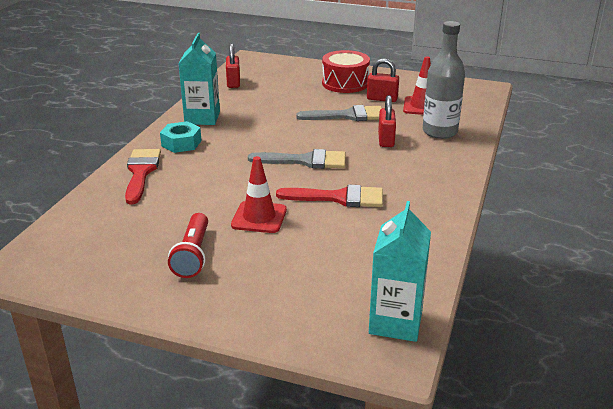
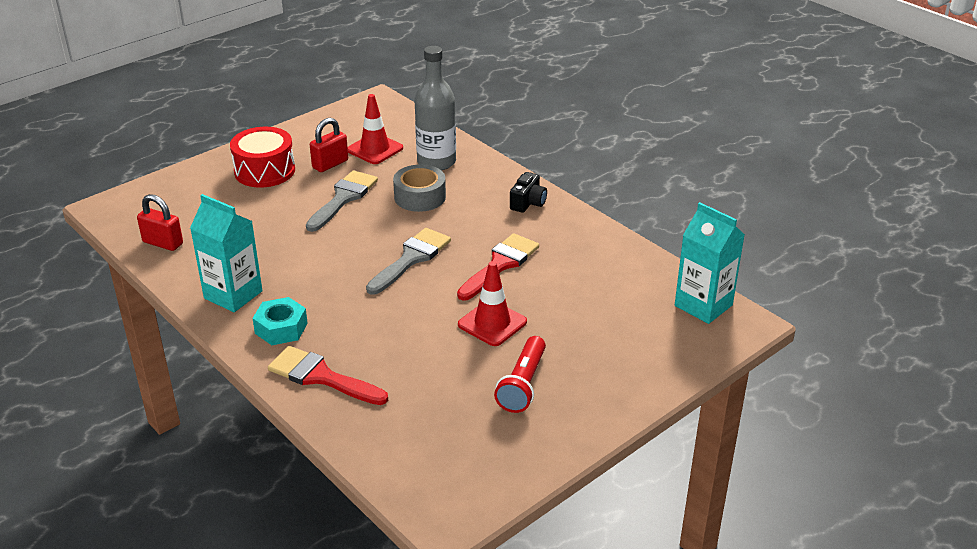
camera: 60 degrees left, 5 degrees up
(193, 255) = (523, 384): red flashlight -> red flashlight turned 75 degrees clockwise
(386, 140) = (420, 197): red padlock -> grey tape
(438, 184) = (528, 203): none -> black camera

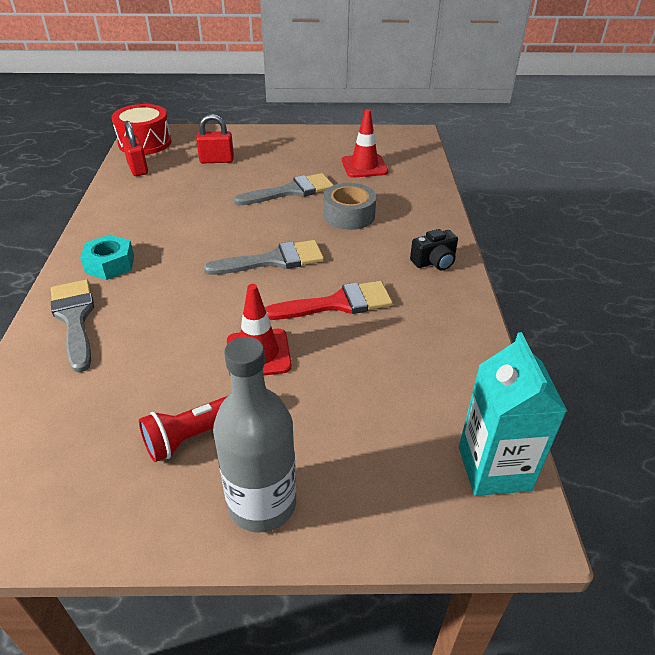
camera: 40 degrees right, 5 degrees up
(233, 295) = (121, 223): turquoise carton -> none
(264, 171) = (267, 150): red drum -> red drum (145, 143)
(321, 377) = (75, 319): red brush -> grey brush
(330, 164) = (317, 164): red padlock -> red padlock (217, 160)
(436, 162) = (399, 195): grey bottle -> grey bottle (262, 503)

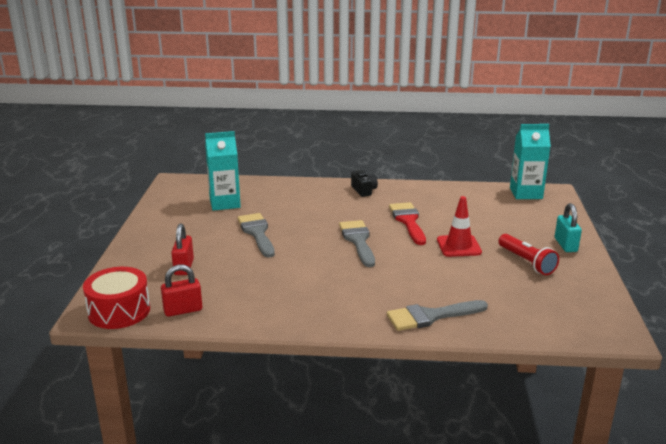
camera: 85 degrees left, 15 degrees down
(110, 264) = (358, 308): turquoise nut -> none
(262, 503) = (565, 245): grey bottle -> turquoise padlock
(349, 215) = (301, 213): grey tape -> none
(364, 166) = (225, 203): red traffic cone -> turquoise carton

